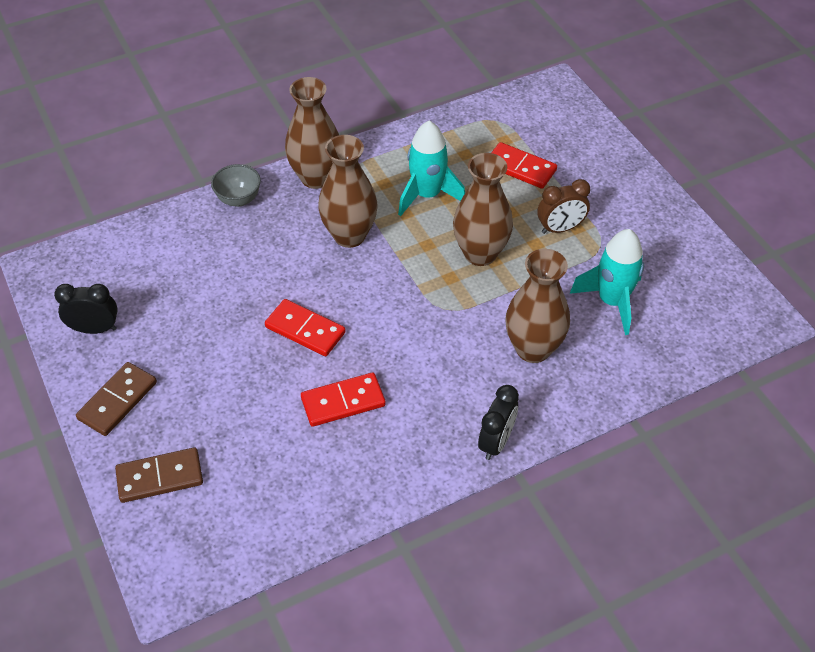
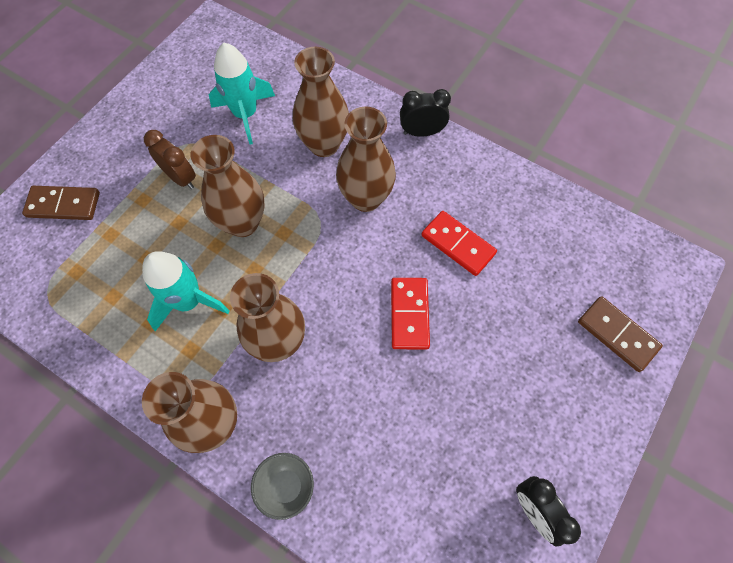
camera: 120 degrees left, 15 degrees up
(117, 401) = (584, 423): brown domino -> brown domino (63, 205)
(445, 354) = (365, 198): none -> brown vase
(520, 168) = (113, 240): red domino -> none

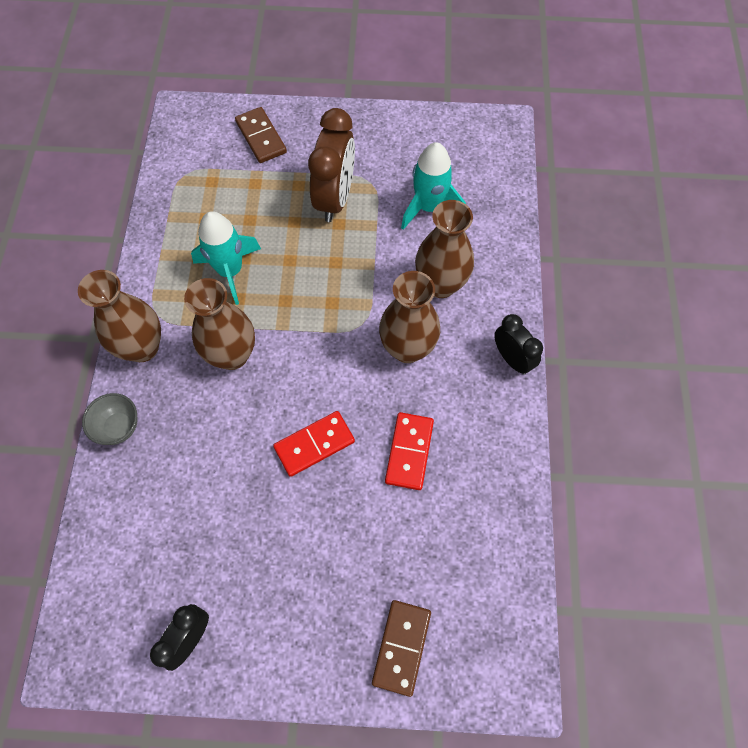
camera: 60 degrees right, 0 degrees up
(181, 178) = (335, 198): brown clock -> brown clock, size x1.67
(243, 223) = (322, 267): brown vase -> none

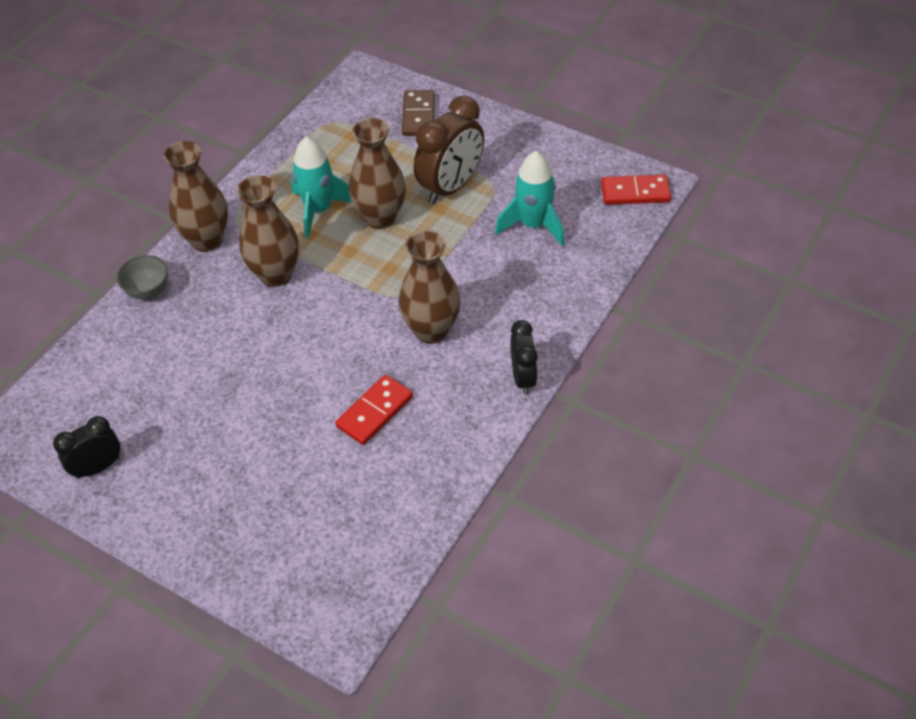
camera: 30 degrees right, 15 degrees down
(314, 444) = (296, 371): red domino -> red domino (635, 192)
(401, 647) = (261, 556): brown domino -> none
(440, 284) = (499, 292): brown vase -> brown vase (380, 218)

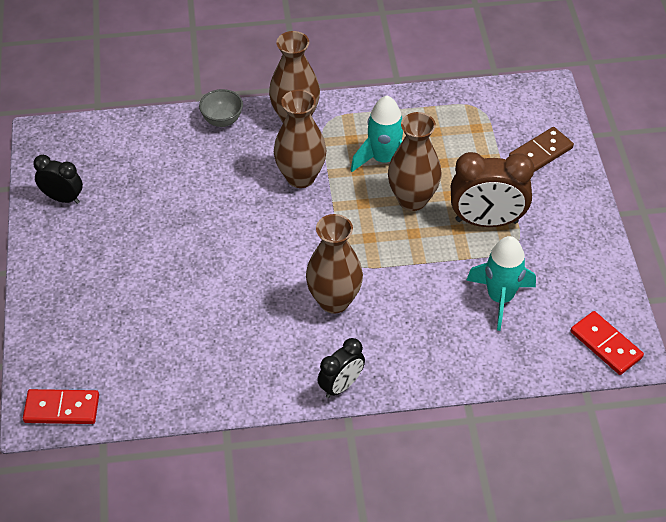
camera: 50 degrees right, 0 degrees up
(374, 411) = (231, 315): red domino -> red domino (62, 408)

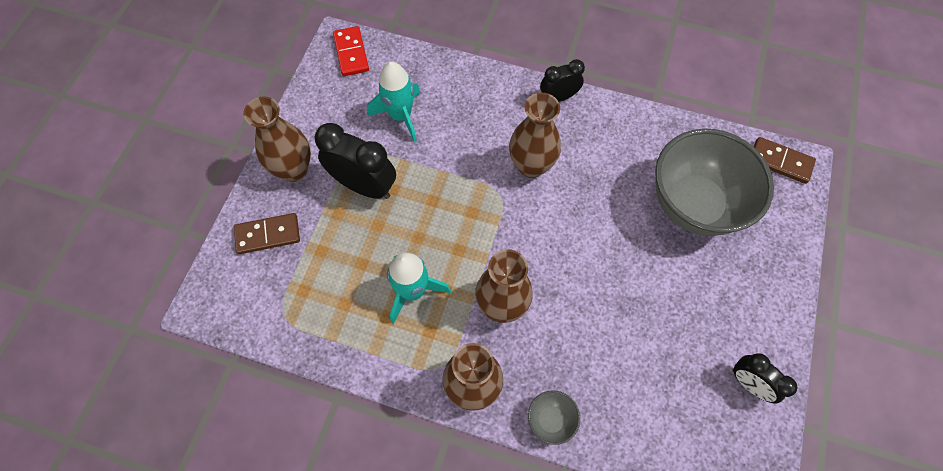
camera: 155 degrees left, 15 degrees up
(62, 408) = (780, 162): red domino -> brown domino
(149, 326) = (693, 204): none -> grey bowl
(412, 199) = (413, 234): brown vase -> brown vase (294, 169)
(486, 221) = (364, 186): brown clock -> black clock

